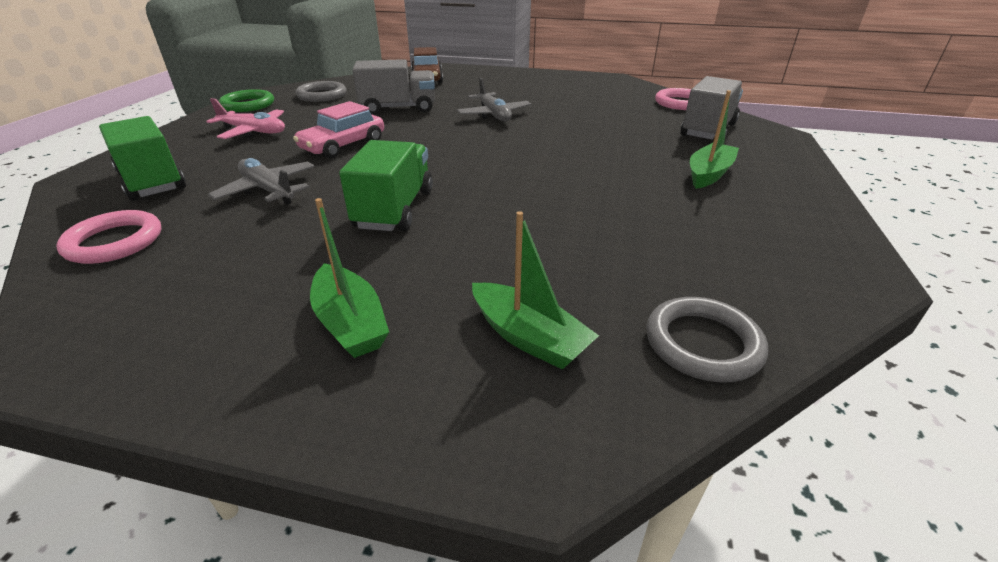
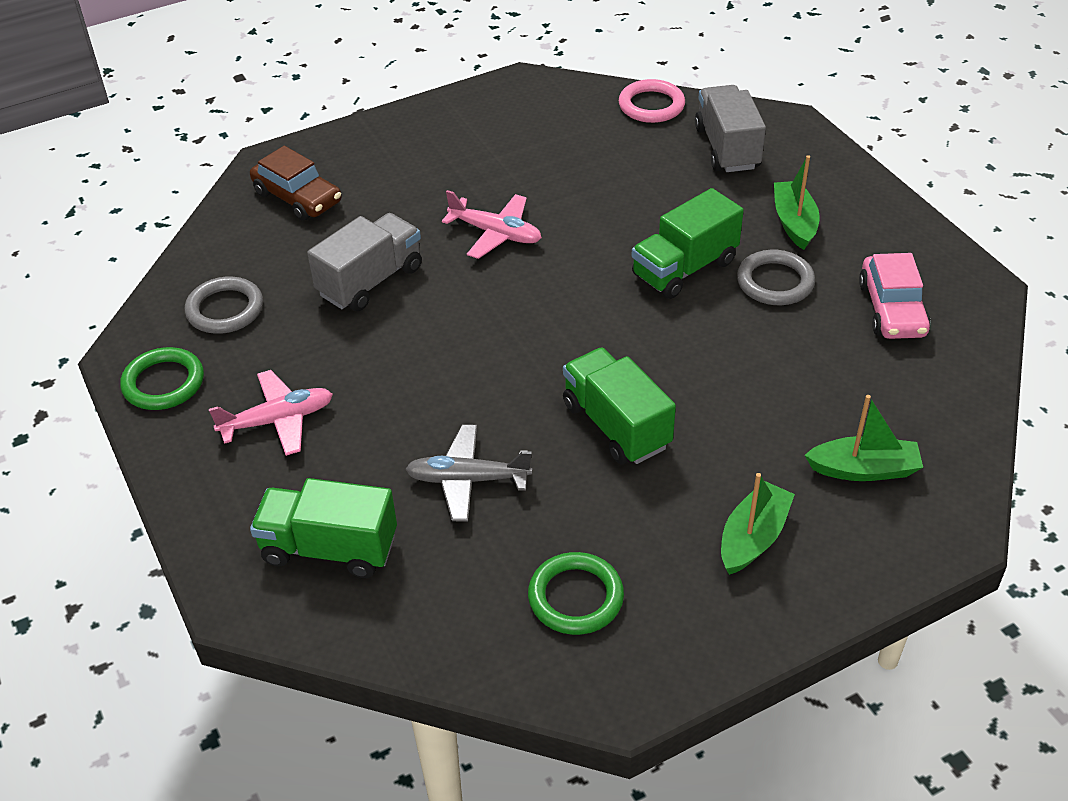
camera: 40 degrees left, 10 degrees up
(114, 242) = (453, 616): pink ring -> none
(179, 277) = (575, 597): none -> green ring
(343, 145) = (423, 378): pink car -> pink car (892, 309)
(350, 323) = (753, 537): green boat -> green boat turned 75 degrees counterclockwise
(494, 115) = (496, 233): grey plane -> pink plane
(583, 164) = (684, 269): none -> green truck
(702, 343) = (952, 406): grey ring -> grey ring (775, 282)

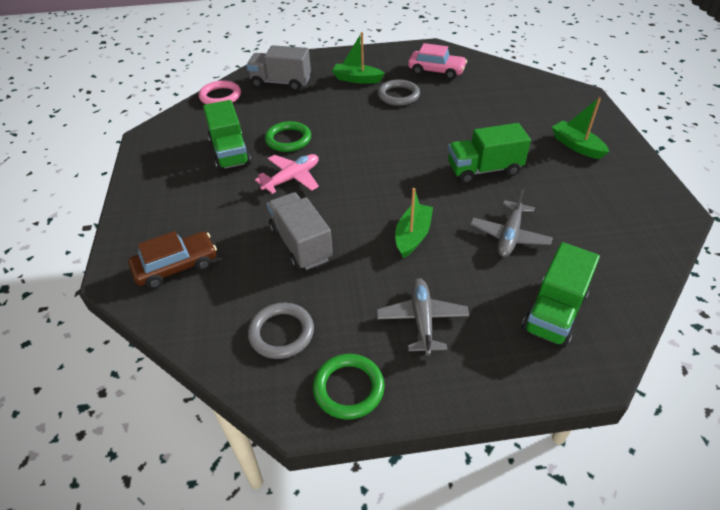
camera: 70 degrees left, 0 degrees up
(278, 420) = (422, 320): pink plane -> grey plane
(575, 597) = (609, 213): green ring -> green ring (288, 139)
(684, 269) = (371, 119): green truck -> green truck (230, 152)
(864, 469) = (539, 105): green boat -> green boat (412, 236)

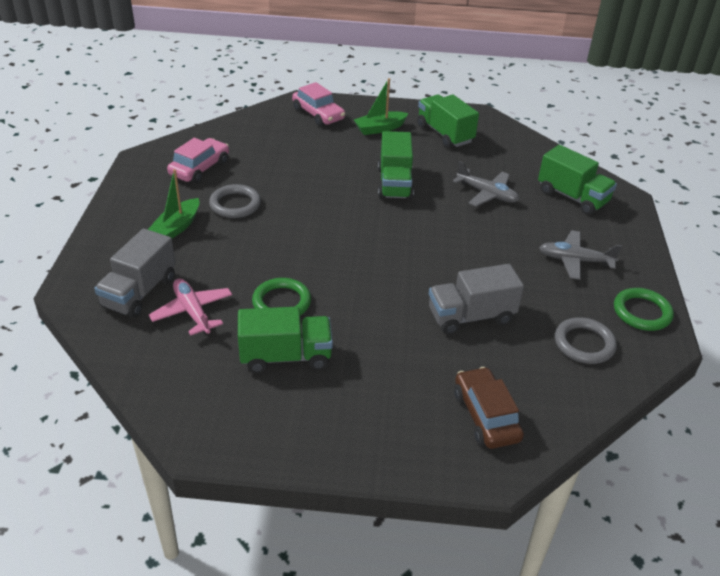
camera: 80 degrees left, 5 degrees down
(220, 96) = (136, 356): pink ring -> none
(292, 178) = (360, 309): pink plane -> pink plane (192, 312)
(412, 236) = (475, 244): green boat -> none
(568, 107) = (318, 114): none -> pink car
(607, 190) = (444, 134): none -> green truck

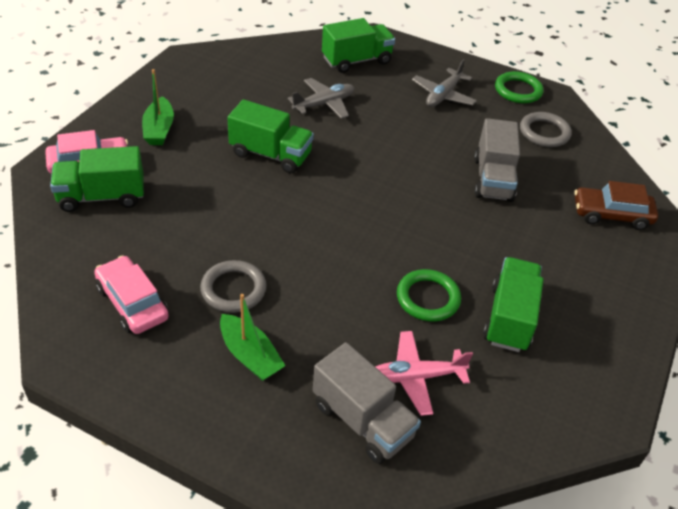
camera: 70 degrees left, 5 degrees up
(444, 134) = (204, 91): green truck -> green truck (102, 197)

